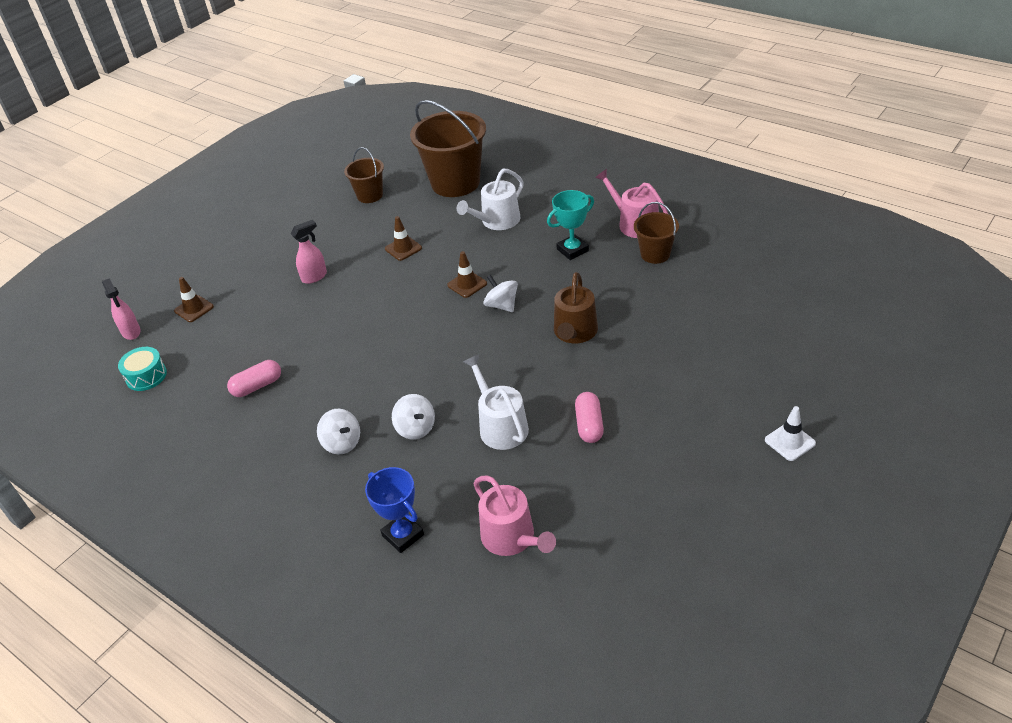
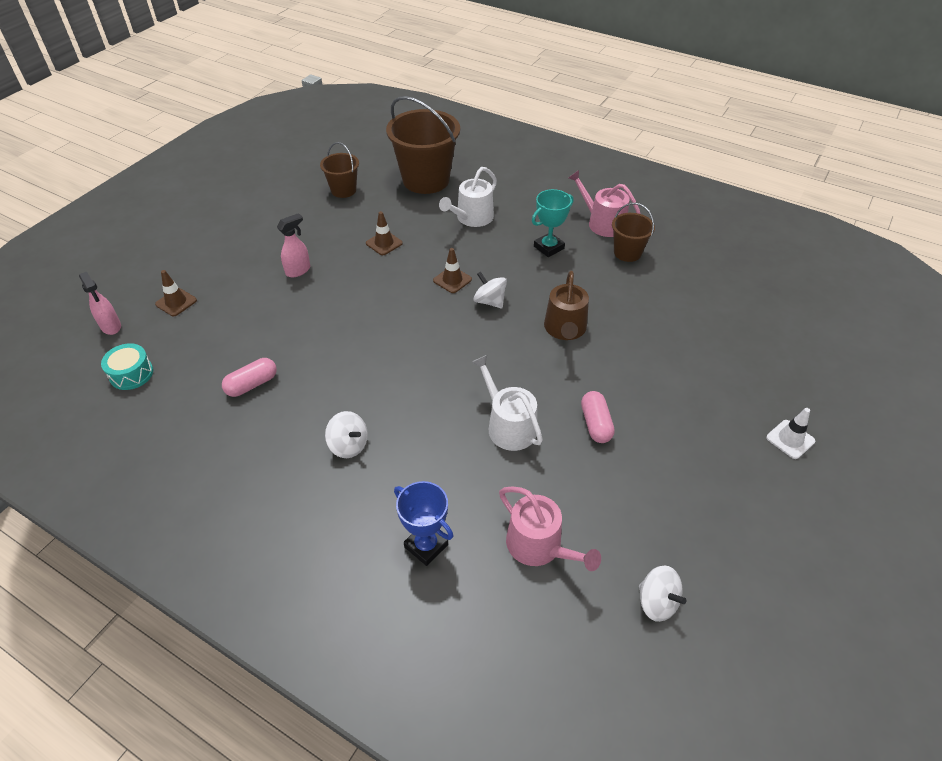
camera: 10 degrees left, 5 degrees up
(416, 428) = (423, 429): white spinning top -> white spinning top (657, 602)

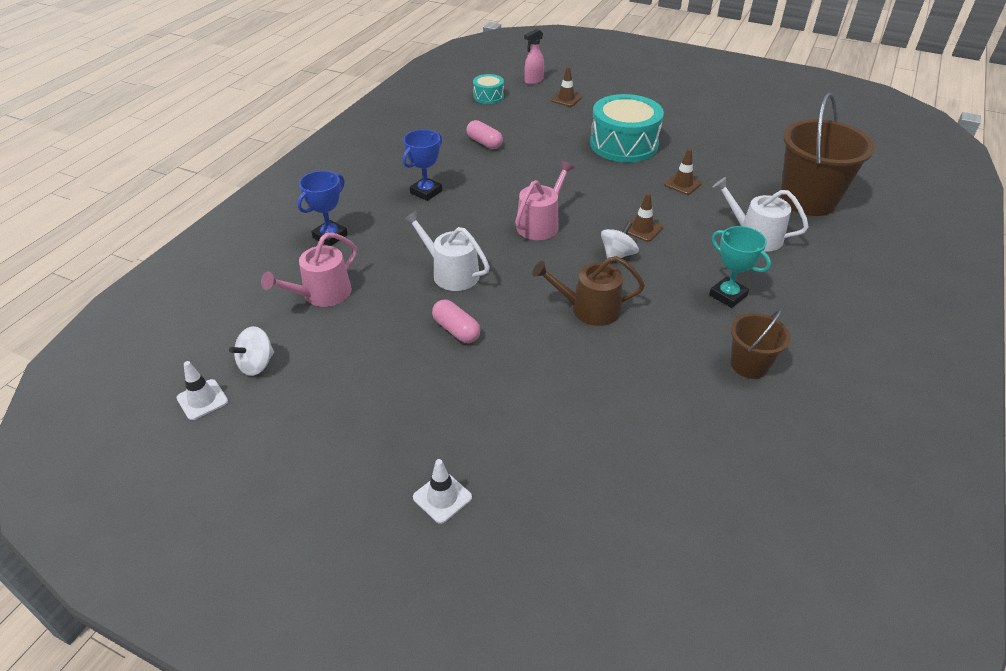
camera: 85 degrees right, 5 degrees down
(298, 270) = (623, 144): pink spray bottle -> turquoise drum
(343, 190) = (757, 152): brown bucket -> none
(349, 445) = (426, 192): white spinning top -> blue trophy
(508, 425) = (451, 273): white watering can -> white watering can turned 105 degrees counterclockwise
(595, 424) = (456, 330): pink capsule -> pink capsule turned 60 degrees clockwise
(602, 223) = (803, 343): pink watering can -> pink watering can (540, 224)
(716, 652) = (202, 400): none -> white traffic cone

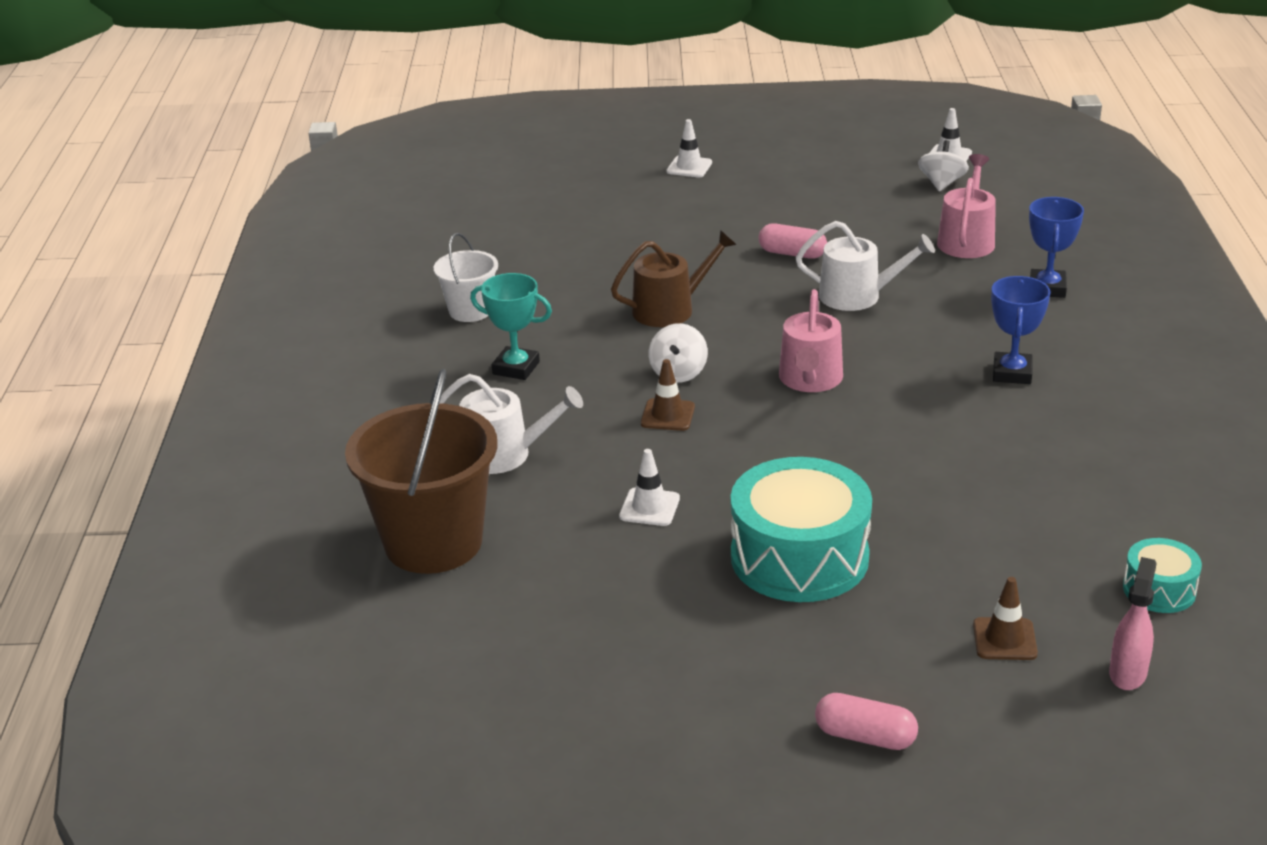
camera: 155 degrees right, 10 degrees down
(484, 143) = (1033, 479): pink capsule -> pink capsule (865, 737)
(682, 184) = (649, 507): brown traffic cone -> white traffic cone
(749, 365) = (470, 311): brown bucket -> white bucket

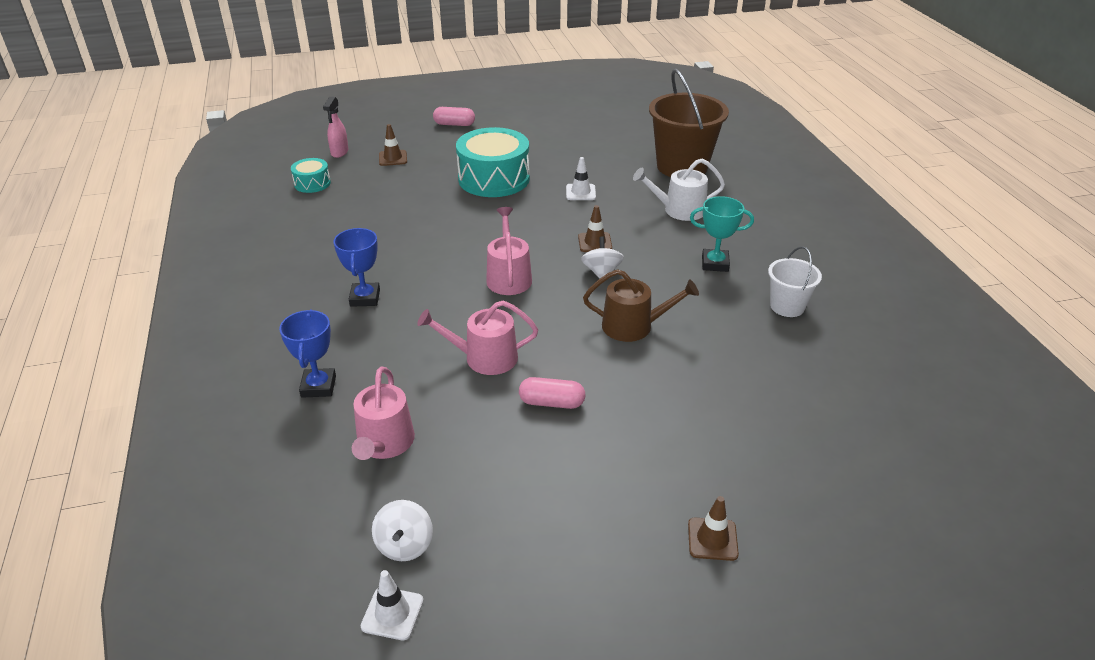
camera: 165 degrees right, 5 degrees up
(670, 309) = (633, 326): brown watering can -> brown watering can turned 135 degrees counterclockwise
(689, 167) = (712, 539): white traffic cone -> brown traffic cone
(857, 296) = (484, 358): white watering can -> pink watering can

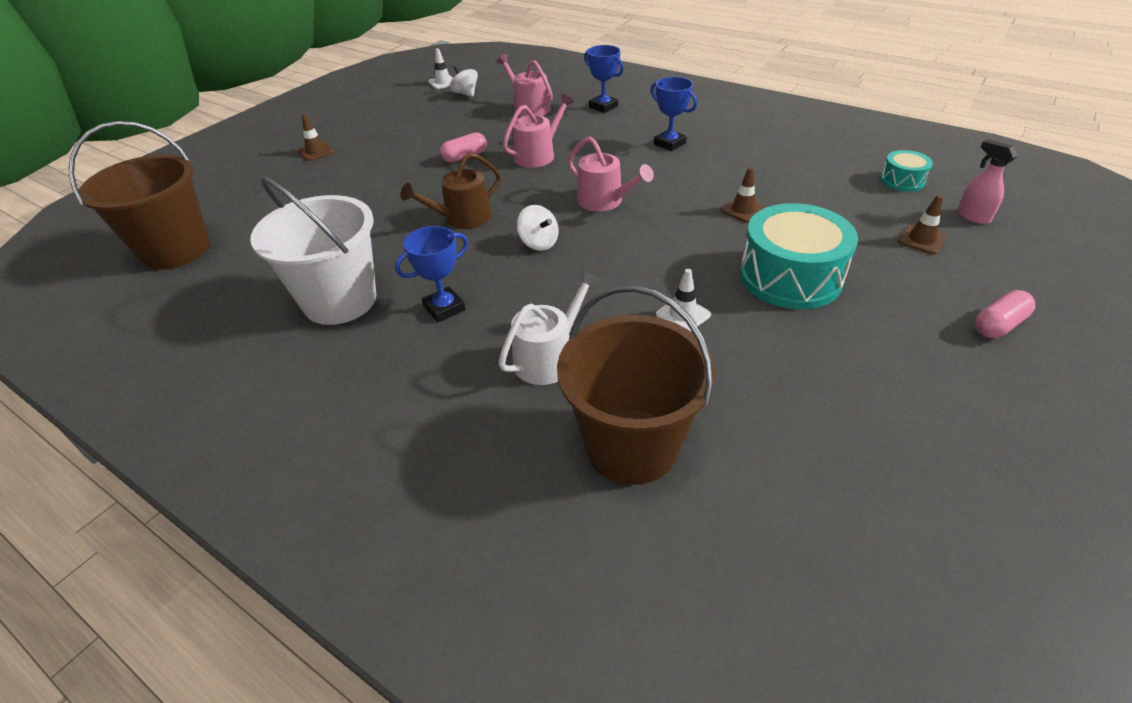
camera: 140 degrees right, 5 degrees up
(595, 242) = (582, 266): brown traffic cone -> brown traffic cone (743, 210)
(715, 264) = (444, 308): turquoise trophy -> blue trophy
(787, 306) = (340, 301): white bucket -> white bucket, size x1.89
(934, 448) = (176, 250): none -> brown bucket

